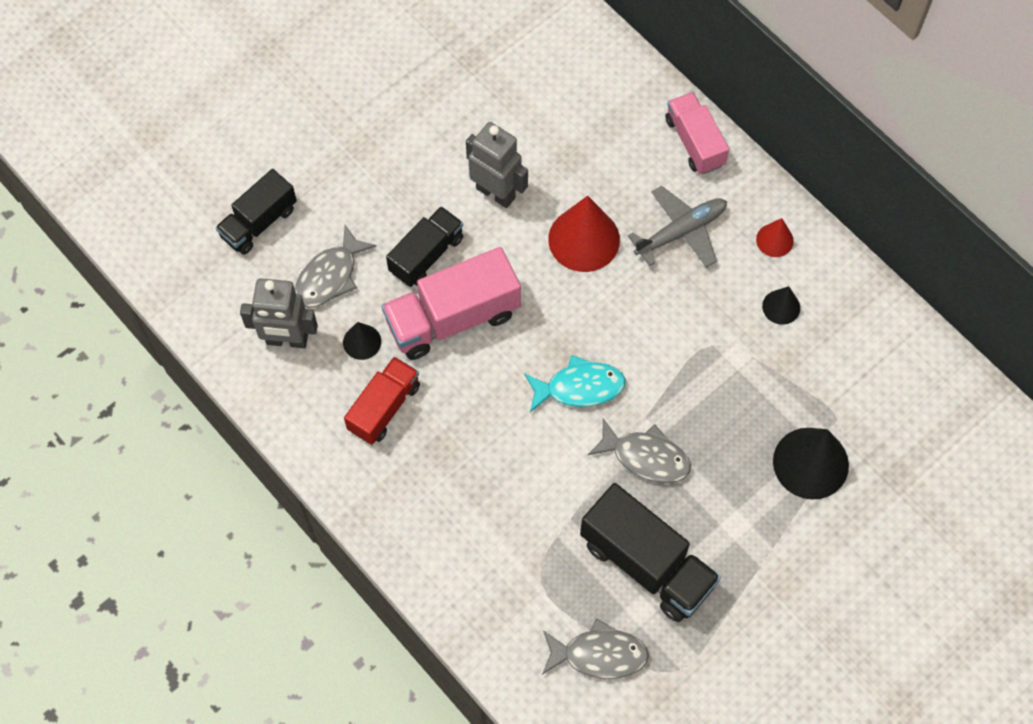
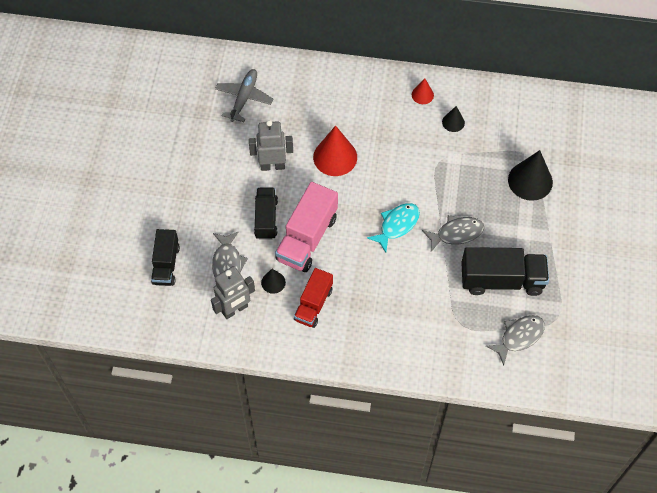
camera: 40 degrees left, 5 degrees down
(384, 407) = (313, 304): red truck -> red truck turned 150 degrees counterclockwise
(681, 232) = (377, 121): grey plane -> grey plane (244, 98)
(694, 142) = (345, 76): pink truck -> none

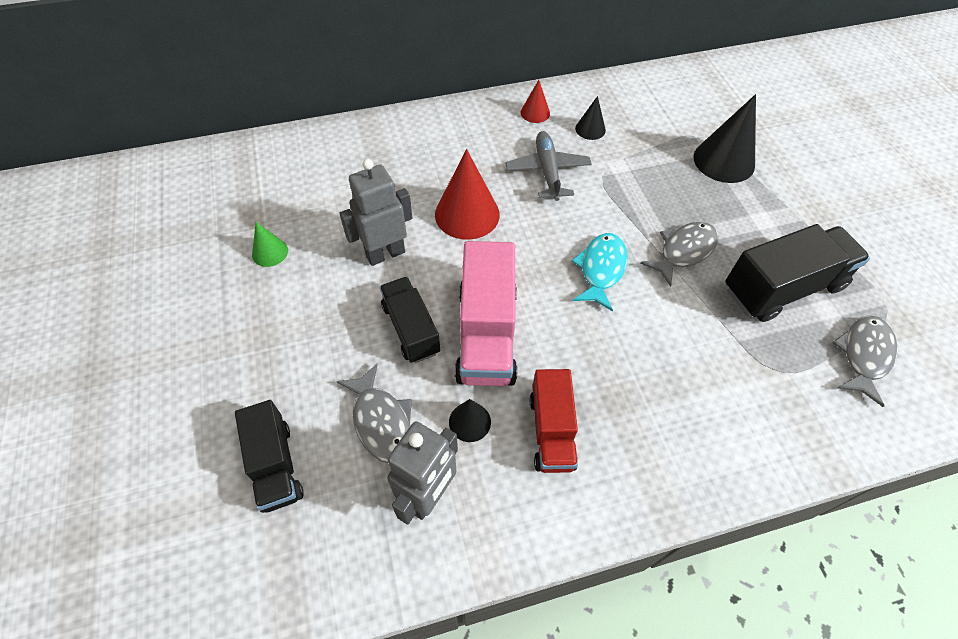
camera: 25 degrees left, 5 degrees down
(206, 139) = (270, 252): none -> green cone
(244, 98) = (305, 185): grey plane -> grey plane (547, 171)

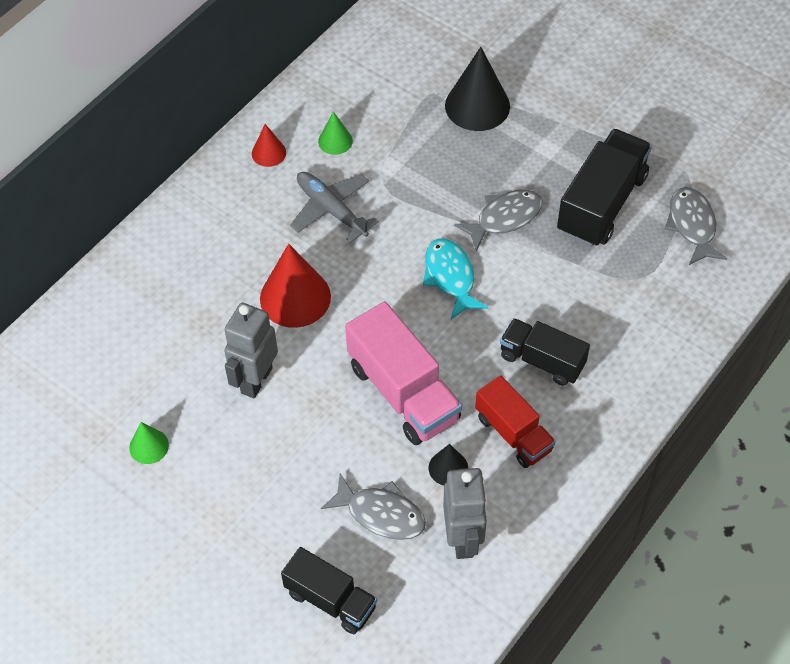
camera: 35 degrees left, 0 degrees up
(411, 329) = (338, 429): black truck -> black truck (542, 361)
(590, 129) = (335, 141): black cone -> green cone
(683, 251) = (504, 218): grey fish -> grey fish turned 45 degrees clockwise

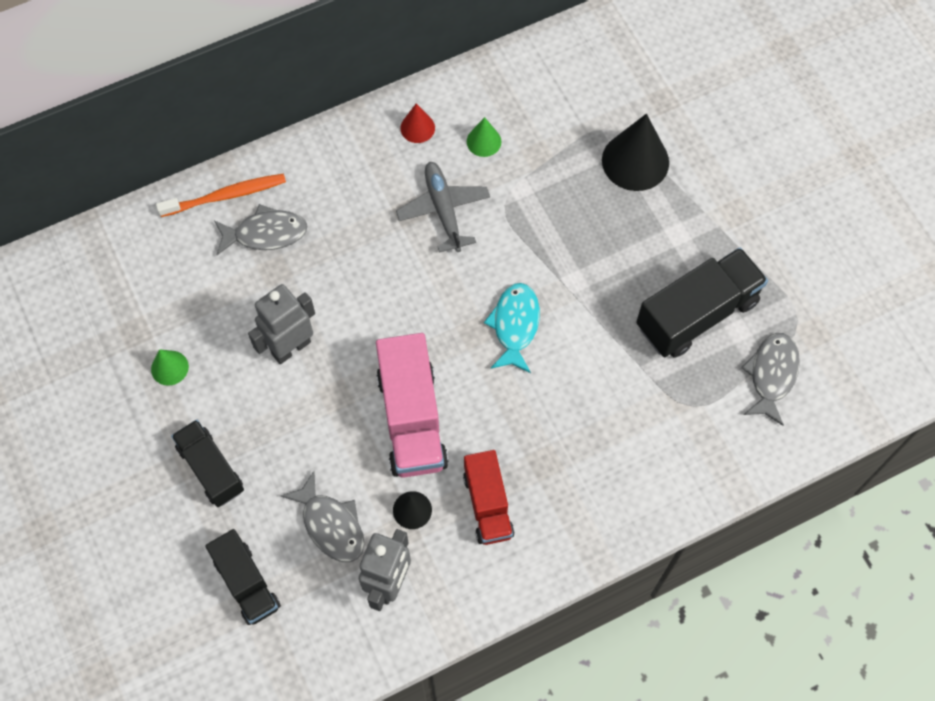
camera: 25 degrees right, 10 degrees up
(120, 278) = (226, 196): none -> orange toothbrush
(295, 297) = (366, 283): red cone -> none
(504, 218) = (597, 288): grey fish -> grey fish (265, 233)
(542, 361) = (552, 446): black truck -> black truck (211, 469)

